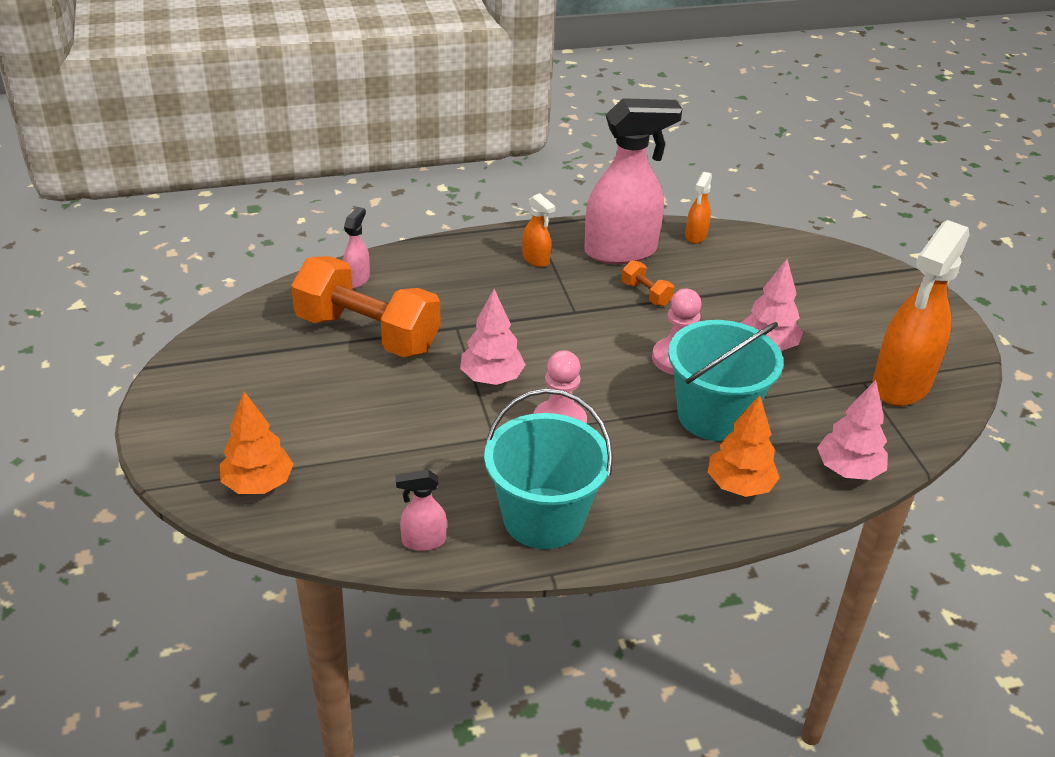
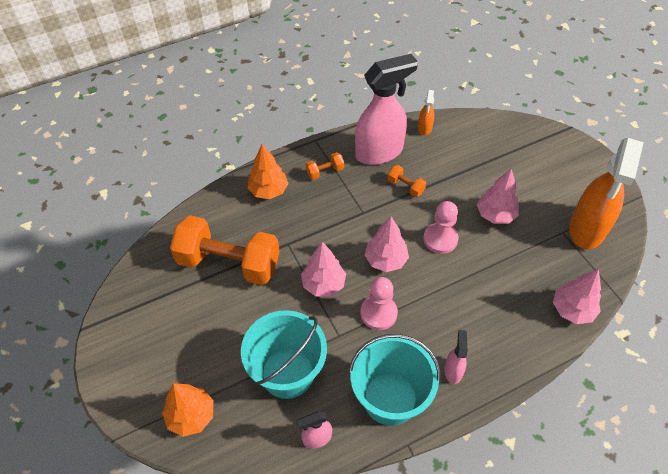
camera: 10 degrees left, 15 degrees up
(357, 279) = (208, 215): pink spray bottle -> pink spray bottle (453, 371)
(536, 260) = (325, 171): orange spray bottle -> orange dumbbell
(589, 368) = (385, 260): none -> pink tree
(714, 416) = (476, 283): turquoise bucket -> turquoise bucket (287, 373)
(739, 486) = (508, 340): orange tree -> orange tree (268, 191)

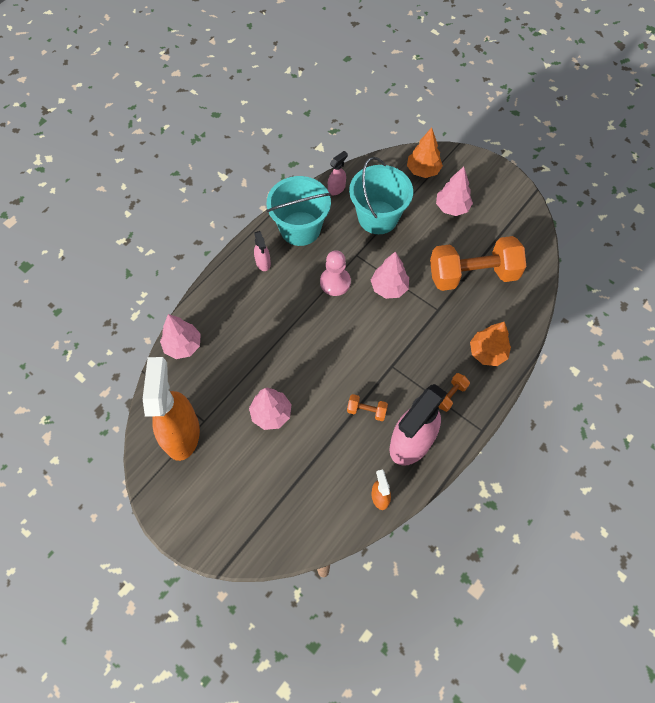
camera: 155 degrees right, 10 degrees up
(385, 260) = (350, 328): pink tree -> pink tree (452, 207)
(440, 239) = (312, 367): pink pawn -> none

